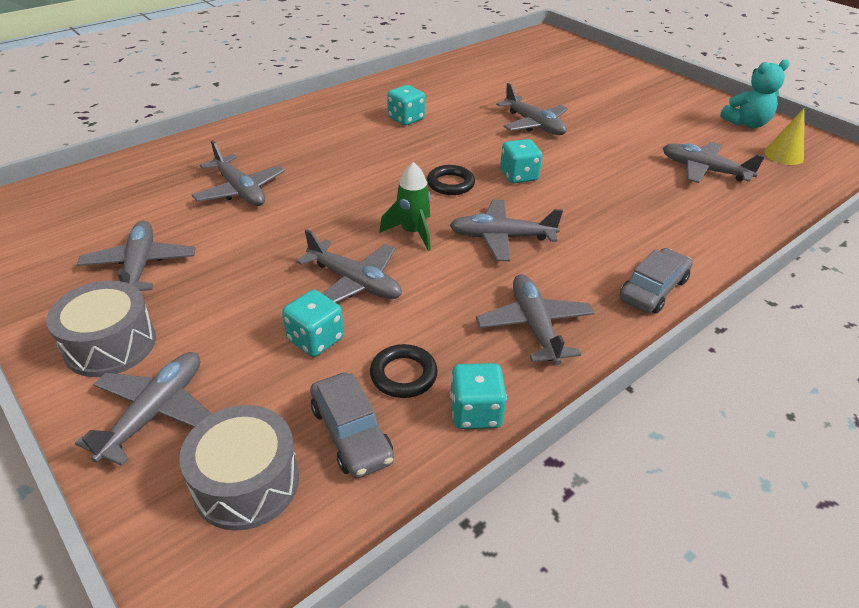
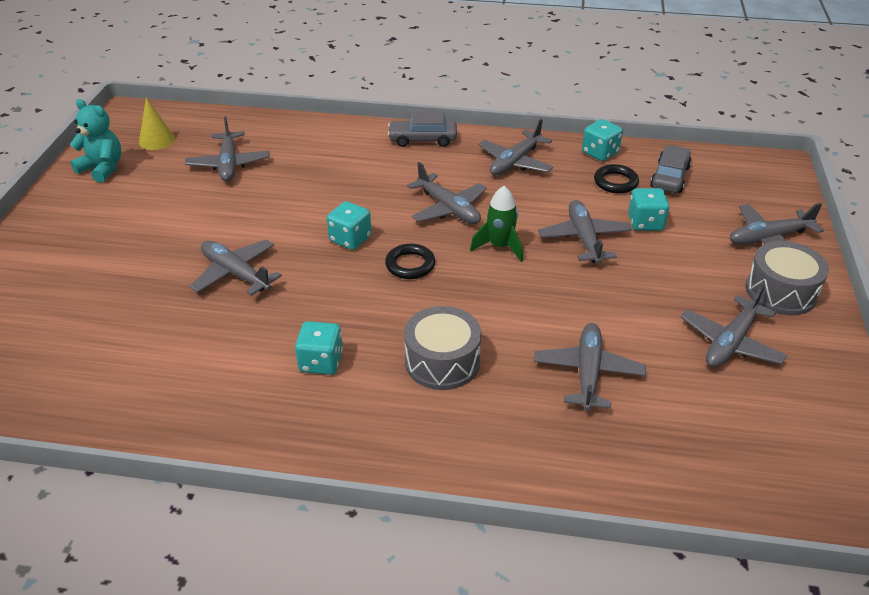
camera: 130 degrees left, 0 degrees up
(246, 482) = (737, 188): grey drum -> grey drum (442, 362)
(534, 124) = (235, 273): grey plane -> grey plane turned 60 degrees counterclockwise

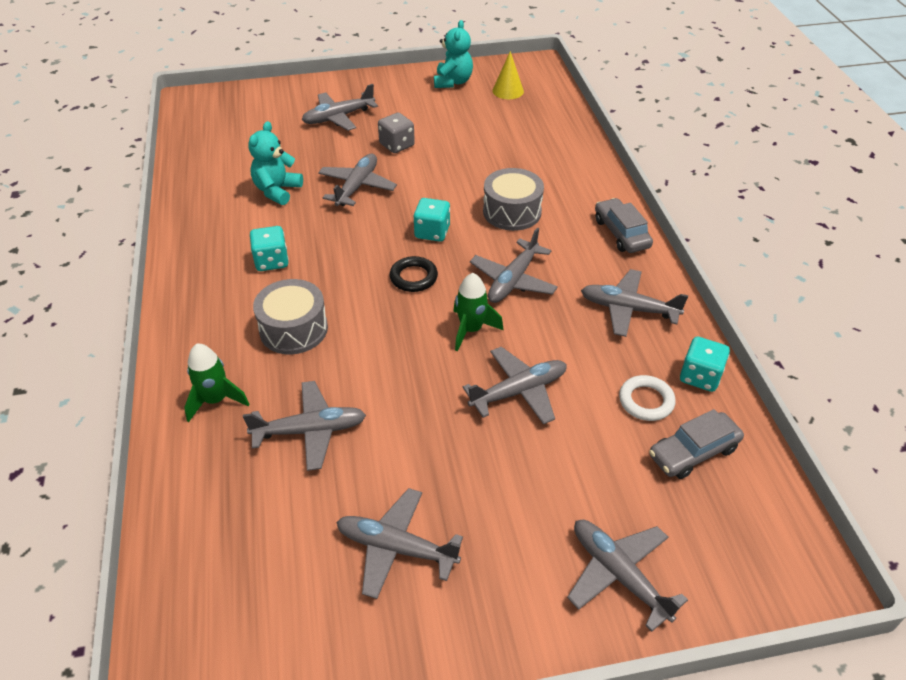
camera: 70 degrees right, 5 degrees up
(184, 231) = (397, 145): none -> grey dice
(192, 337) = (277, 191): none -> turquoise teddy bear
(229, 164) = (498, 136): grey plane -> grey plane (338, 117)
(522, 438) = (216, 400): none -> green rocket
(615, 182) = (646, 401): black ring -> white ring
(645, 223) = (579, 441): turquoise dice -> none
(670, 177) = (693, 452): grey car -> grey car turned 150 degrees clockwise
(780, 292) = (511, 594): grey drum -> grey drum (512, 212)

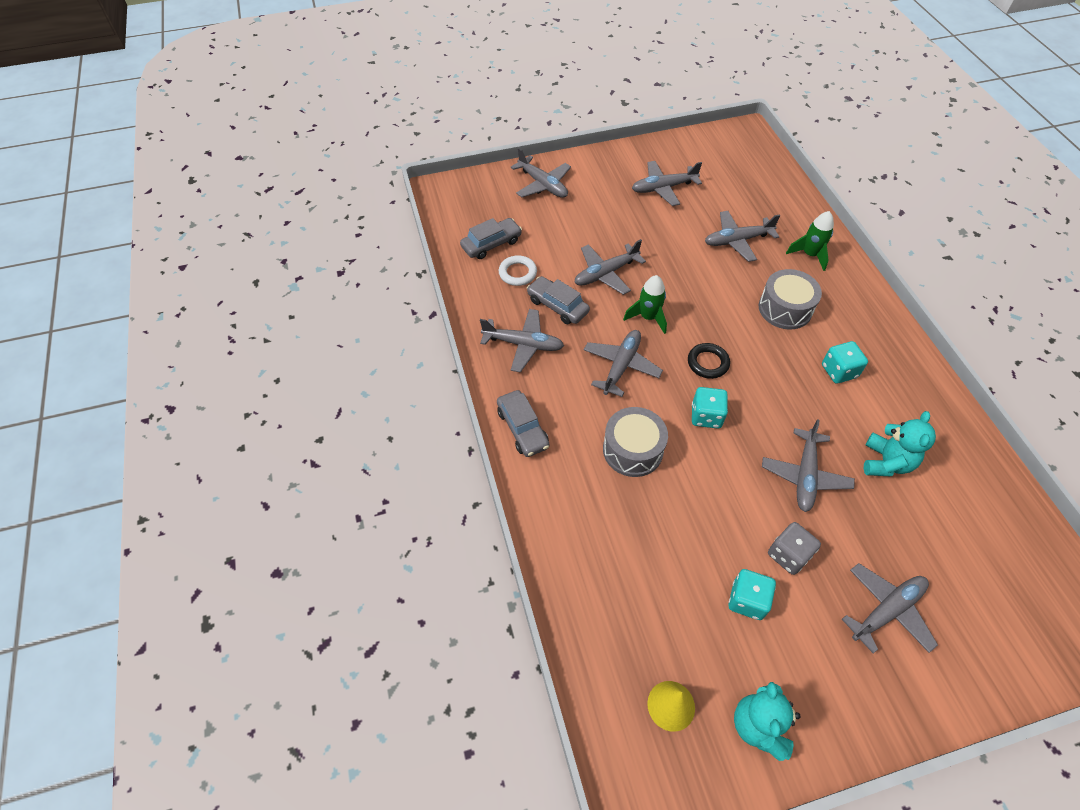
camera: 175 degrees right, 10 degrees up
(396, 548) = (663, 188): grey plane -> grey plane turned 150 degrees clockwise
(587, 351) = (557, 306): none -> grey car
(700, 376) = (476, 292): turquoise dice -> turquoise dice (747, 600)

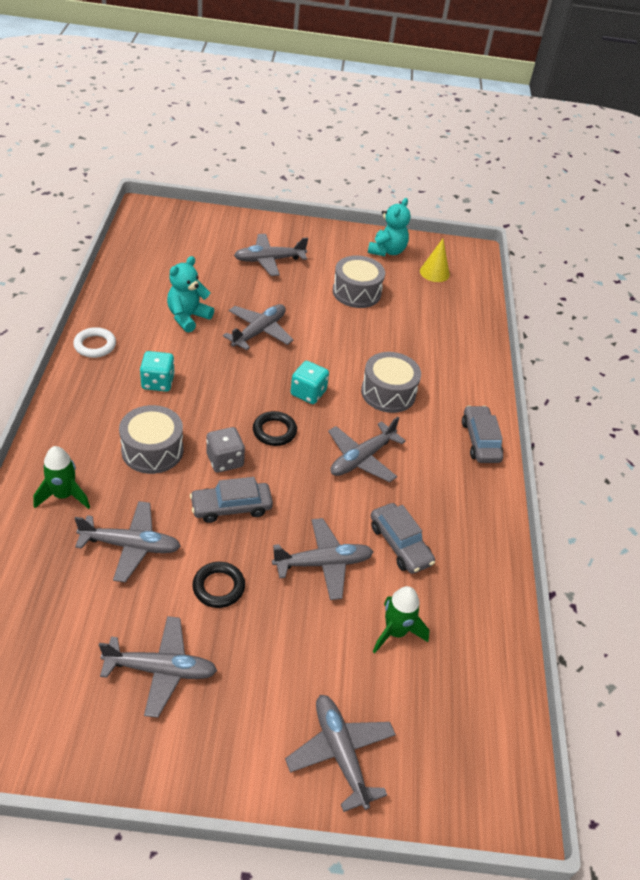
camera: 165 degrees left, 10 degrees down
(491, 244) = (455, 665): grey car -> grey car (231, 507)
(517, 273) = (433, 606): white ring -> white ring (95, 345)
(523, 344) = (454, 515): grey plane -> none
(648, 317) = (305, 494): green rocket -> green rocket (395, 632)
(663, 237) = (218, 587): none -> black ring
(747, 600) = (356, 292): turquoise dice -> grey drum
(788, 555) = (310, 300): grey dice -> grey dice (225, 460)

